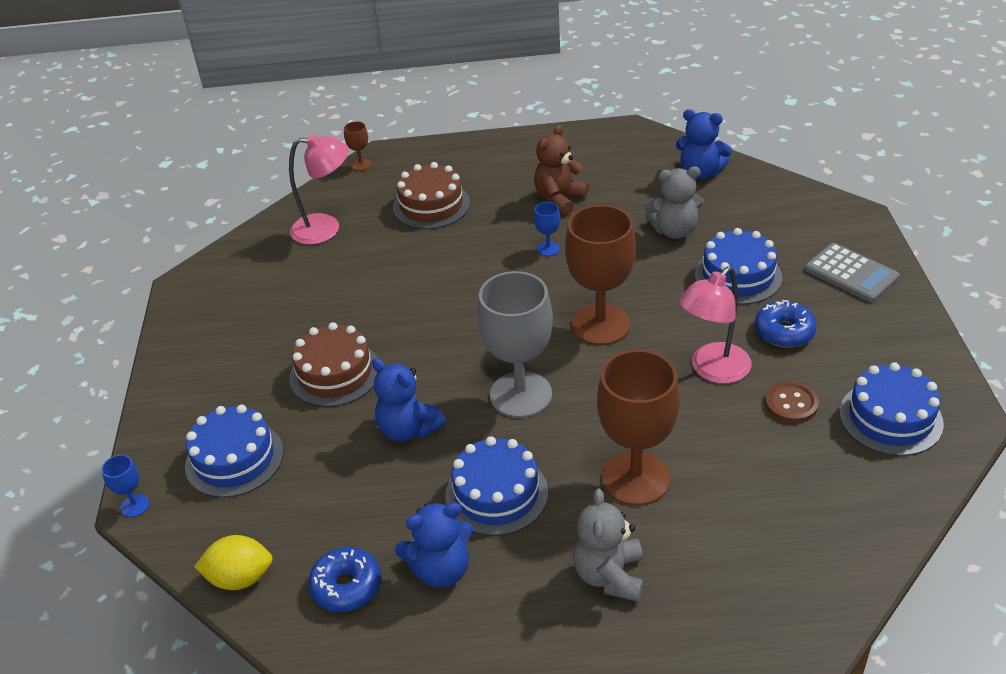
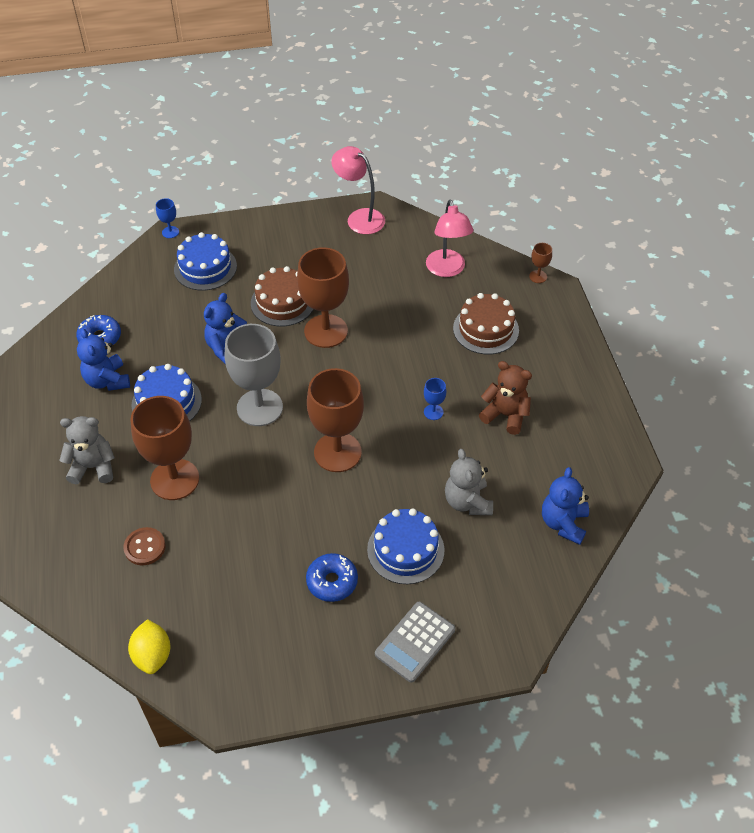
camera: 80 degrees right, 10 degrees up
(240, 578) = (112, 289): yellow lemon -> yellow lemon (153, 655)
(400, 332) = (326, 331): none -> brown goblet
(713, 370) = (285, 528): pink lamp -> pink lamp (359, 218)
(791, 404) = (246, 581): brown button -> brown button (145, 547)
(890, 418) = (228, 652): blue cake -> none

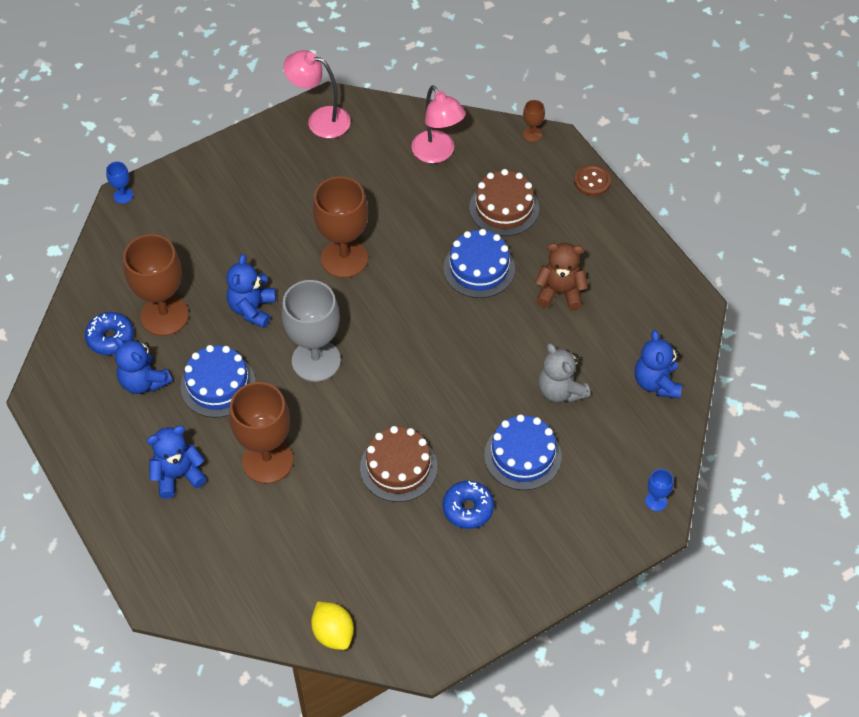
camera: 20 degrees left, 5 degrees up
(93, 467) = (178, 475): grey teddy bear -> blue teddy bear
(145, 547) = (272, 536): brown button -> brown button (592, 181)
(205, 268) = (182, 225): blue cake -> blue cake (479, 268)
(283, 302) = (284, 240): brown cake -> brown cake (398, 467)
(337, 452) = (415, 382): brown goblet -> brown goblet (164, 315)
(415, 642) = (568, 538): grey calculator -> none
(433, 412) = (490, 311): blue goblet -> blue goblet (656, 501)

